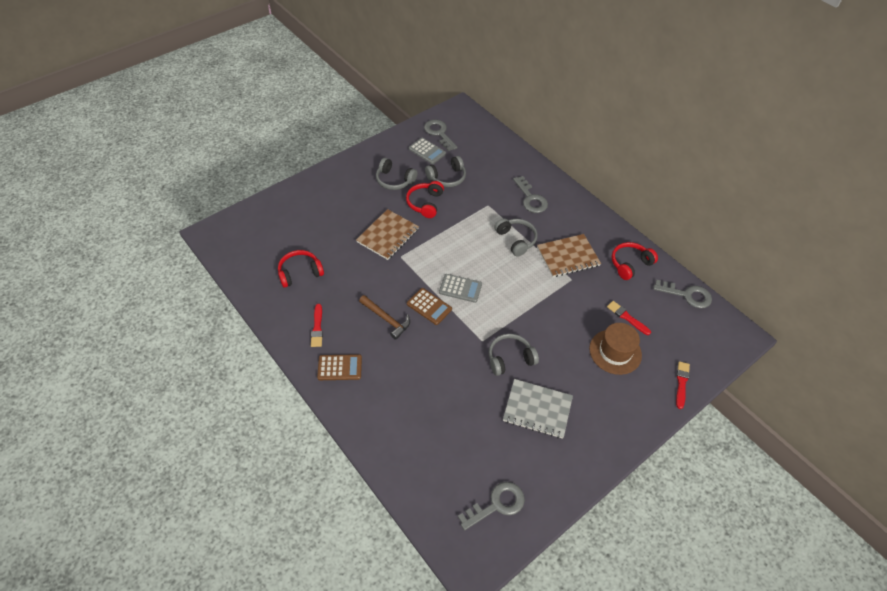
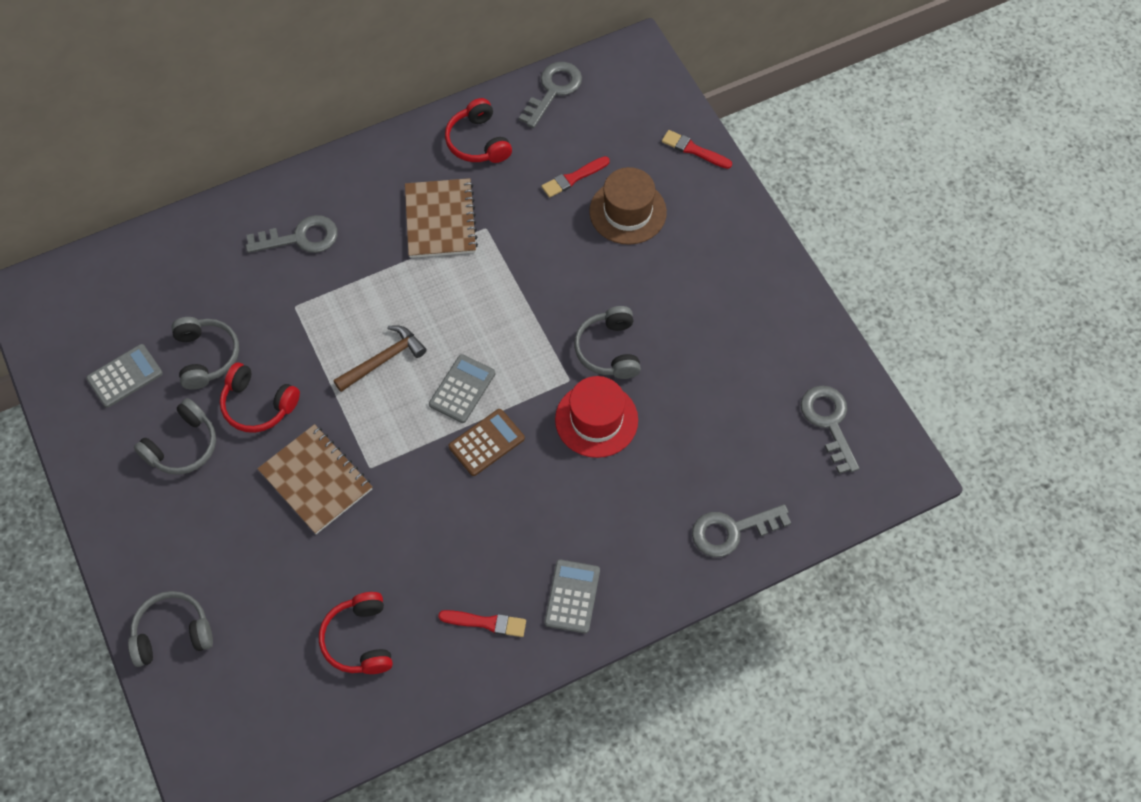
camera: 75 degrees left, 10 degrees up
(340, 367) = (572, 596): brown calculator -> grey calculator
(386, 319) = (495, 511): brown hammer -> brown hammer (383, 360)
(439, 133) = (83, 346): grey key -> grey key (731, 531)
(459, 360) = (596, 420): none -> red hat
(516, 240) = (384, 283): grey headphones -> grey headphones (172, 633)
(537, 409) = (699, 336): grey notebook -> none

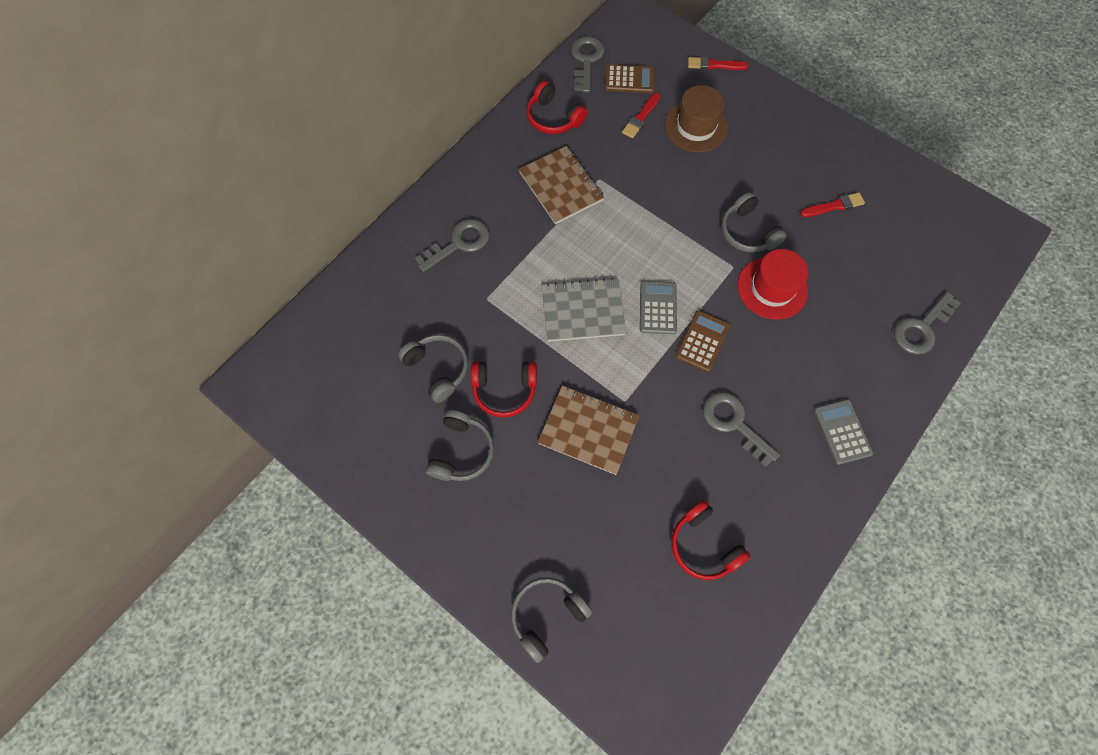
camera: 25 degrees left, 5 degrees up
(125, 376) = (378, 415): grey calculator -> none
(383, 360) = (583, 311): brown hammer -> grey notebook
(486, 623) = (792, 483): red brush -> red brush (834, 206)
(587, 130) = (629, 79): none -> brown calculator
(829, 422) = (934, 219): grey key -> grey key (733, 423)

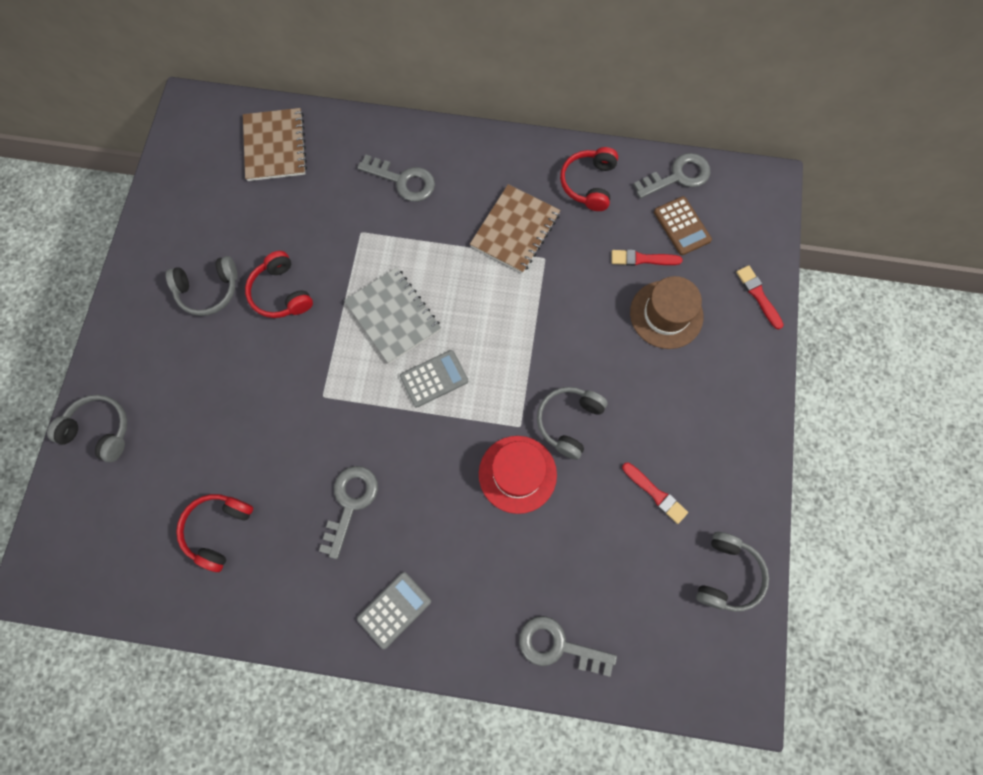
camera: 60 degrees right, 5 degrees up
(438, 369) = (273, 231): grey headphones -> grey headphones (727, 574)
(588, 430) = (278, 380): brown notebook -> brown notebook (275, 146)
(702, 341) = (421, 435): brown calculator -> none

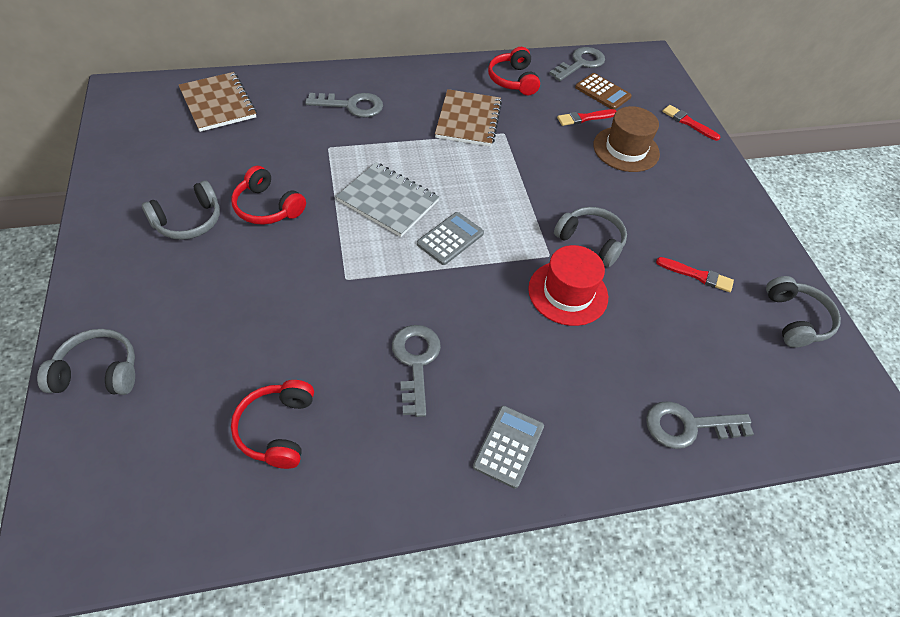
camera: 25 degrees left, 20 degrees down
(569, 422) = (591, 241): grey headphones -> grey headphones turned 120 degrees clockwise

